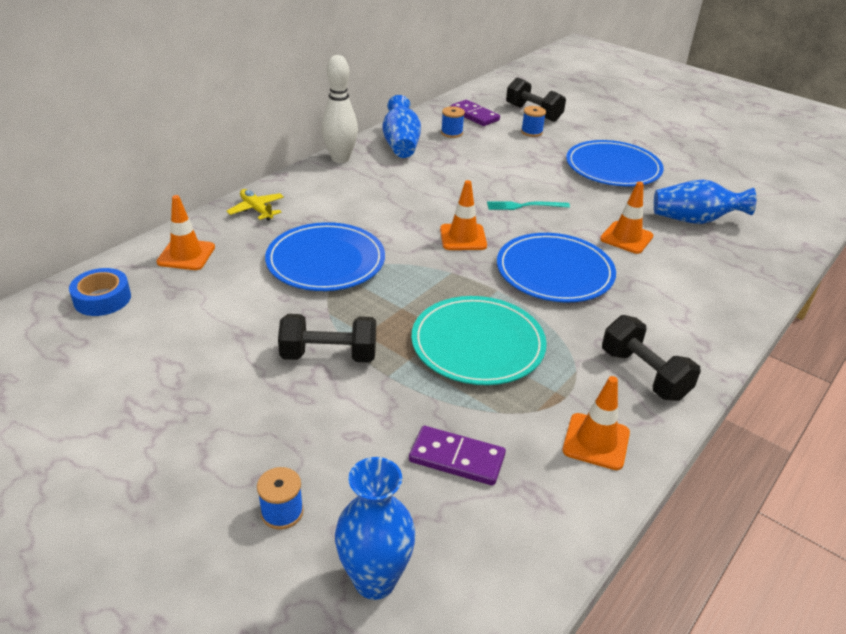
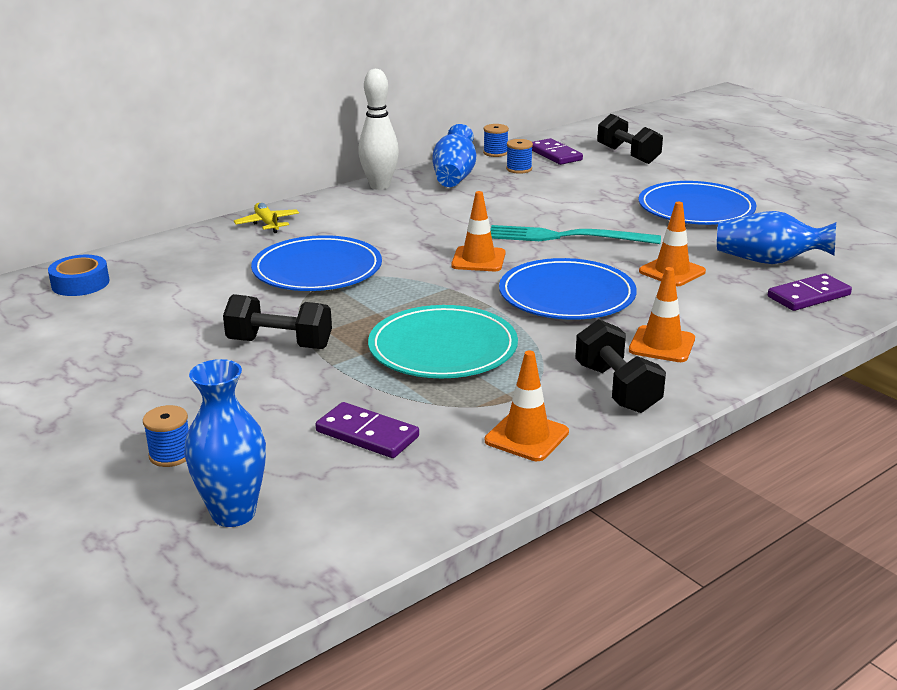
camera: 15 degrees right, 10 degrees down
(186, 255) = (177, 255): orange traffic cone -> orange traffic cone (662, 345)
(524, 206) = (566, 237): turquoise fork -> turquoise fork, size x1.77
(531, 132) = (615, 172): blue spool -> blue spool (495, 153)
(742, 255) = (809, 296): none -> purple domino

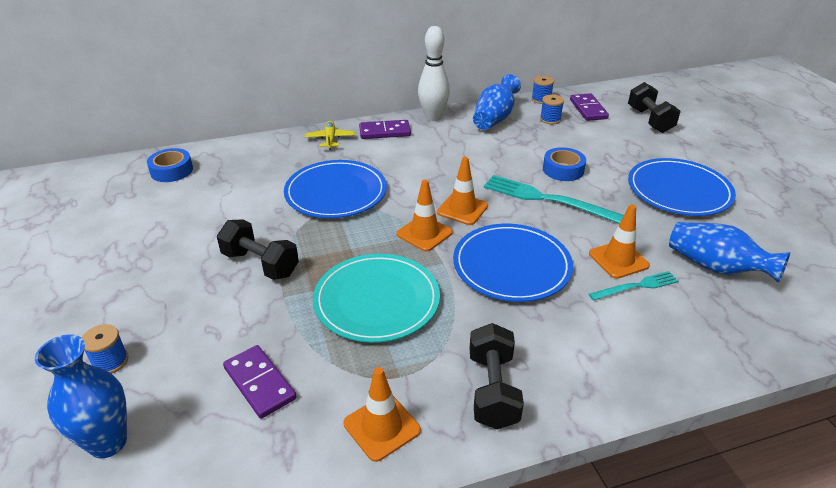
camera: 20 degrees right, 10 degrees up
(564, 210) = (563, 170): none -> blue tape
(662, 345) = (562, 346): orange traffic cone -> orange traffic cone (424, 233)
(703, 288) = (636, 286): none -> turquoise fork
(809, 296) = (734, 321): purple domino -> purple domino (384, 132)

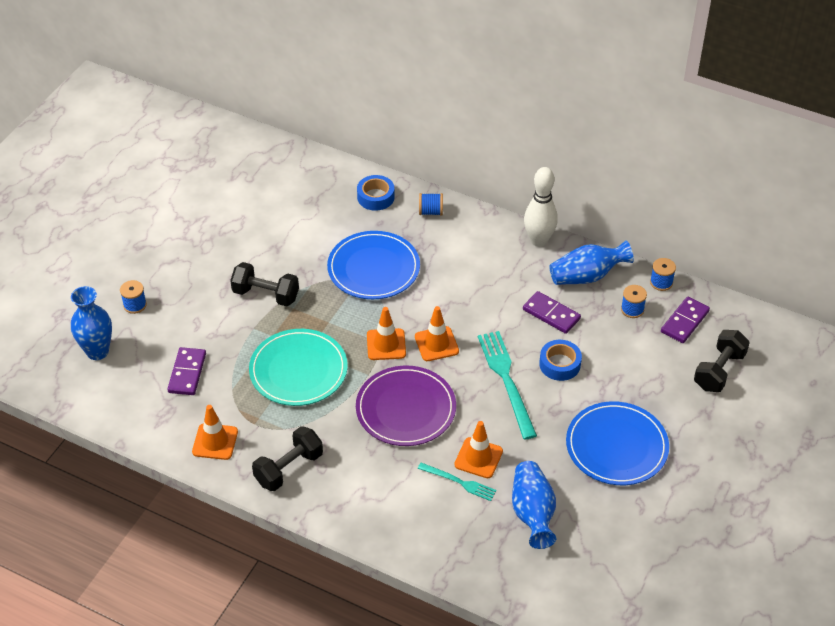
camera: 45 degrees right, 10 degrees up
(172, 171) = (294, 171): blue tape -> blue tape (375, 197)
(260, 264) = (266, 295): black dumbbell -> black dumbbell turned 60 degrees counterclockwise
(330, 139) = (430, 212): yellow plane -> blue spool
(384, 132) = (480, 231): purple domino -> purple domino (551, 314)
(511, 265) = (406, 409): blue plate -> purple plate

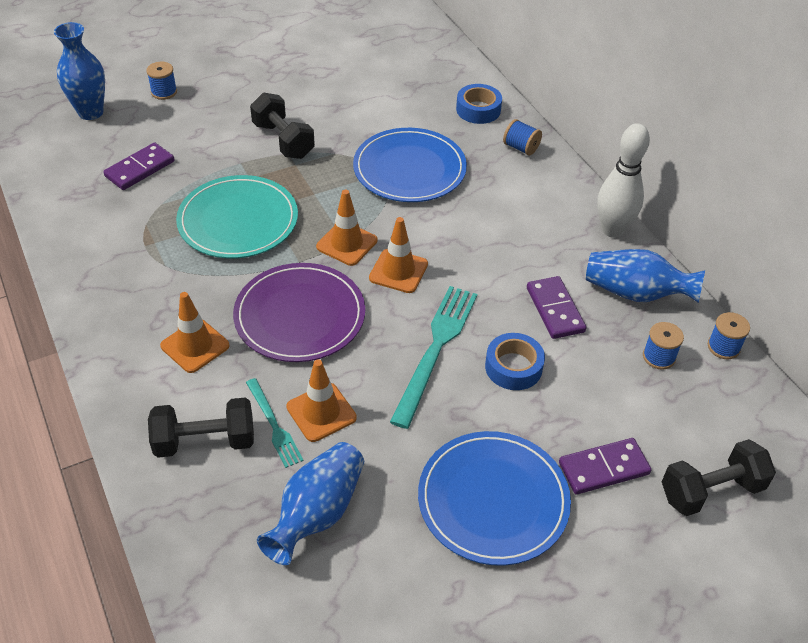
camera: 35 degrees right, 0 degrees up
(215, 442) = (92, 241): orange traffic cone -> orange traffic cone (195, 346)
(288, 468) = (126, 305): black dumbbell -> black dumbbell (205, 441)
(685, 322) = (715, 407): purple domino -> purple domino (604, 468)

